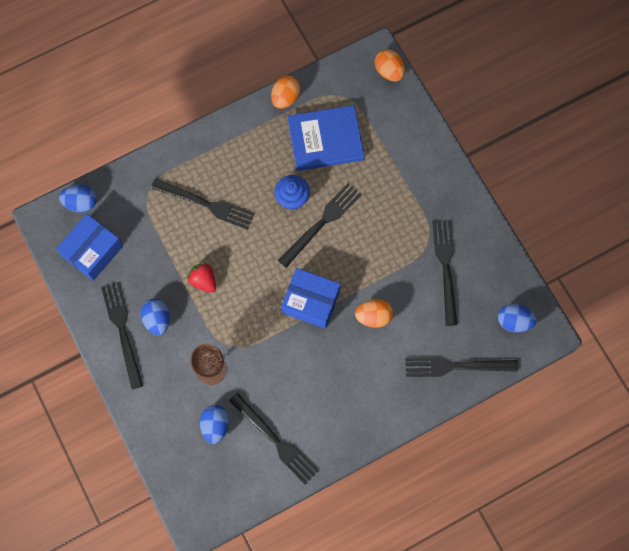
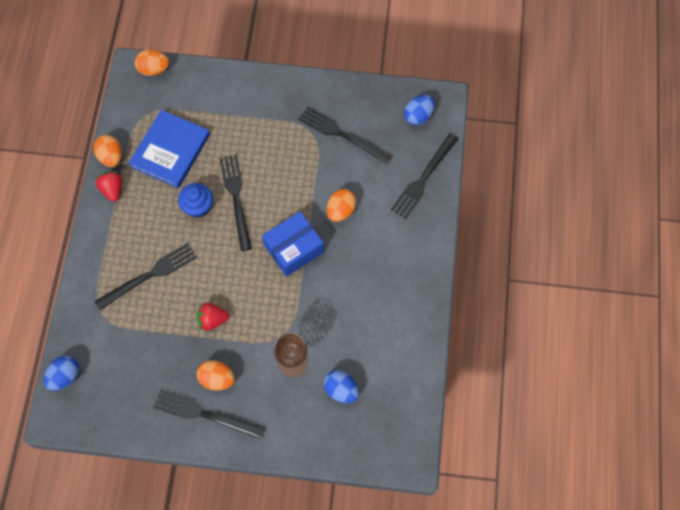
camera: 55 degrees left, 5 degrees down
(92, 251) = (116, 394): blue box -> none
(157, 320) = (217, 379): blue egg -> orange egg
(258, 121) = (112, 190): none -> red strawberry
(275, 440) = (387, 350): black fork -> none

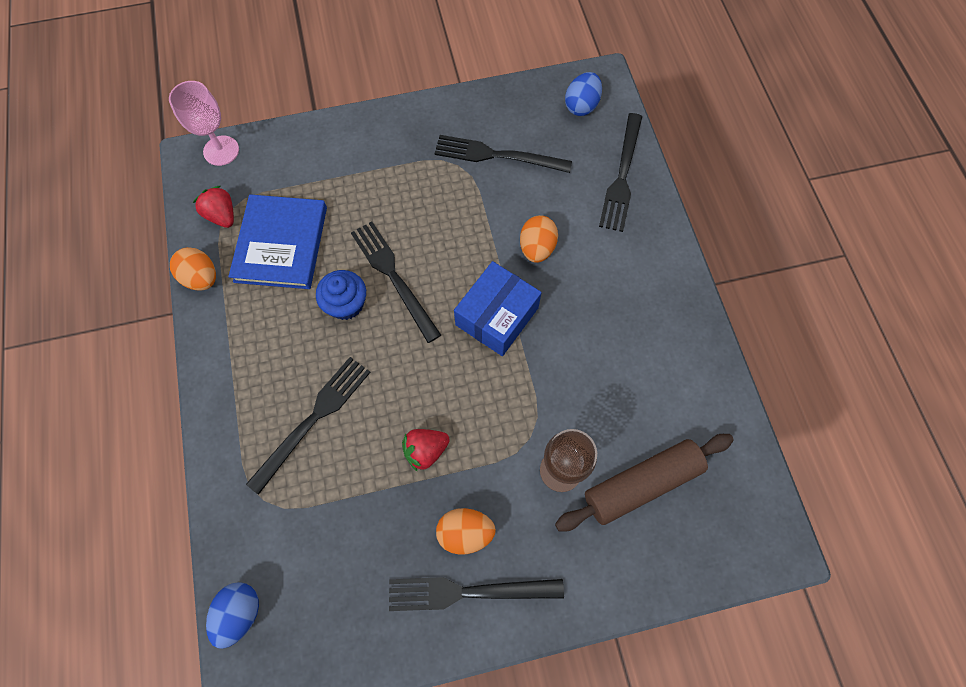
camera: 20 degrees left, 0 degrees up
(112, 190) = (218, 320): red strawberry -> red strawberry (222, 215)
(154, 69) = (221, 150): orange egg -> pink goblet
(341, 390) = (642, 484): blue egg -> brown rolling pin

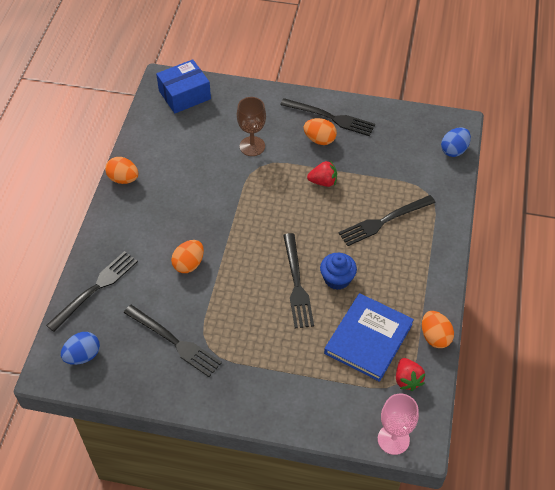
camera: 155 degrees left, 15 degrees down
(497, 316) = (241, 233): blue box -> blue box (184, 95)
(642, 484) = (213, 125): brown rolling pin -> none
(699, 331) = (123, 179): none -> orange egg

